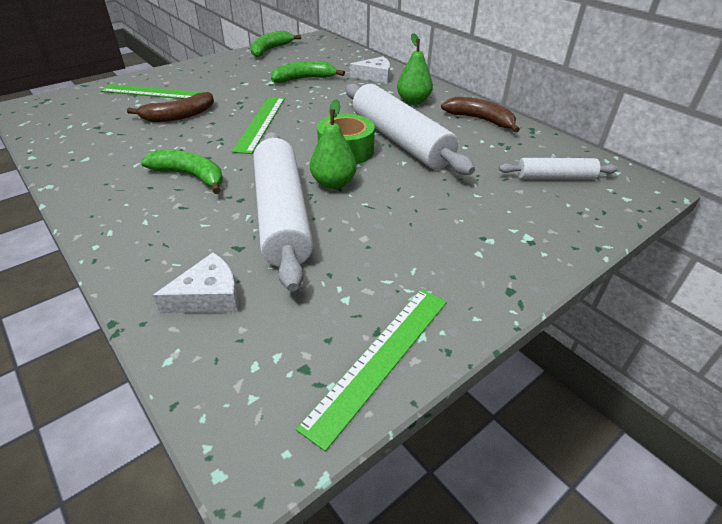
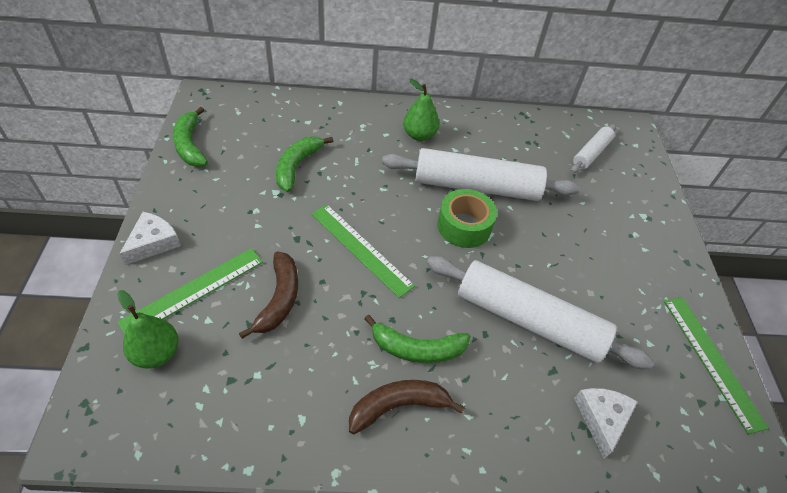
camera: 55 degrees left, 10 degrees up
(190, 176) = (417, 348): green banana -> green banana turned 150 degrees counterclockwise
(333, 183) = (508, 264): green pear -> green pear (156, 353)
(375, 76) = (346, 123): white cheese -> white cheese (153, 243)
(480, 120) = (486, 126): brown banana -> brown banana (398, 406)

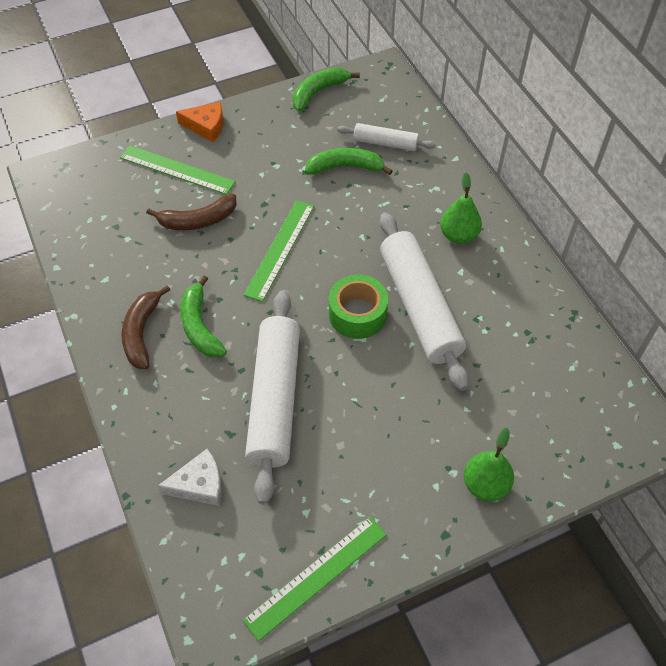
camera: 70 degrees right, 5 degrees up
(153, 243) = (206, 126): white cheese -> orange cheese
(156, 353) = (117, 178): green pear -> green pear (485, 485)
(398, 406) = (142, 333): brown banana -> brown banana turned 135 degrees counterclockwise
(591, 153) = (558, 399): white rolling pin -> white rolling pin (385, 143)

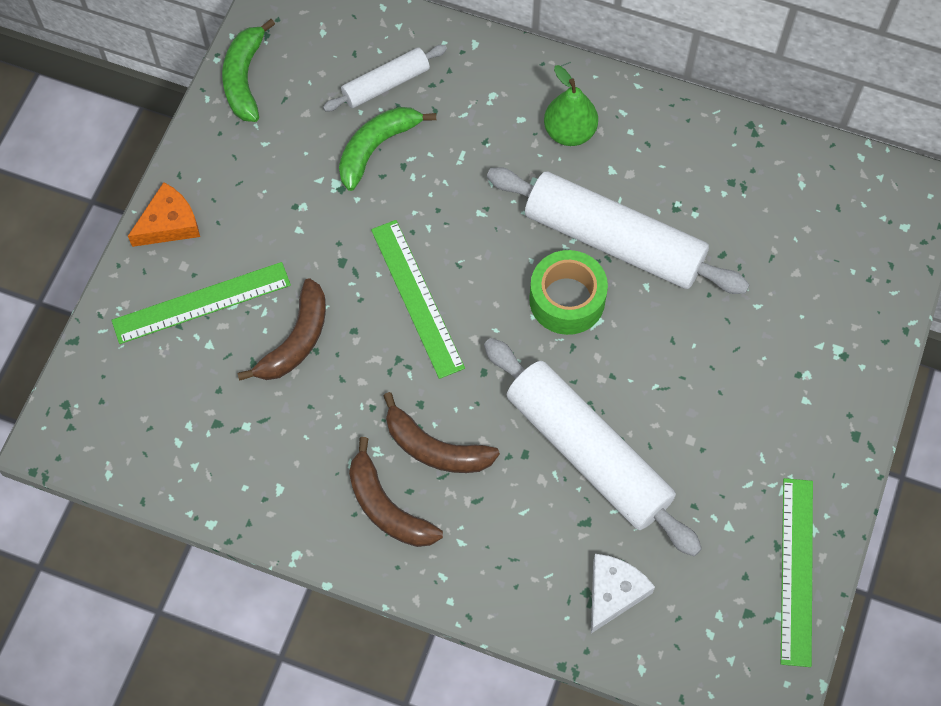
camera: 45 degrees left, 10 degrees up
(200, 326) = (435, 448): green banana -> brown banana
(485, 485) = (842, 361): green pear -> none

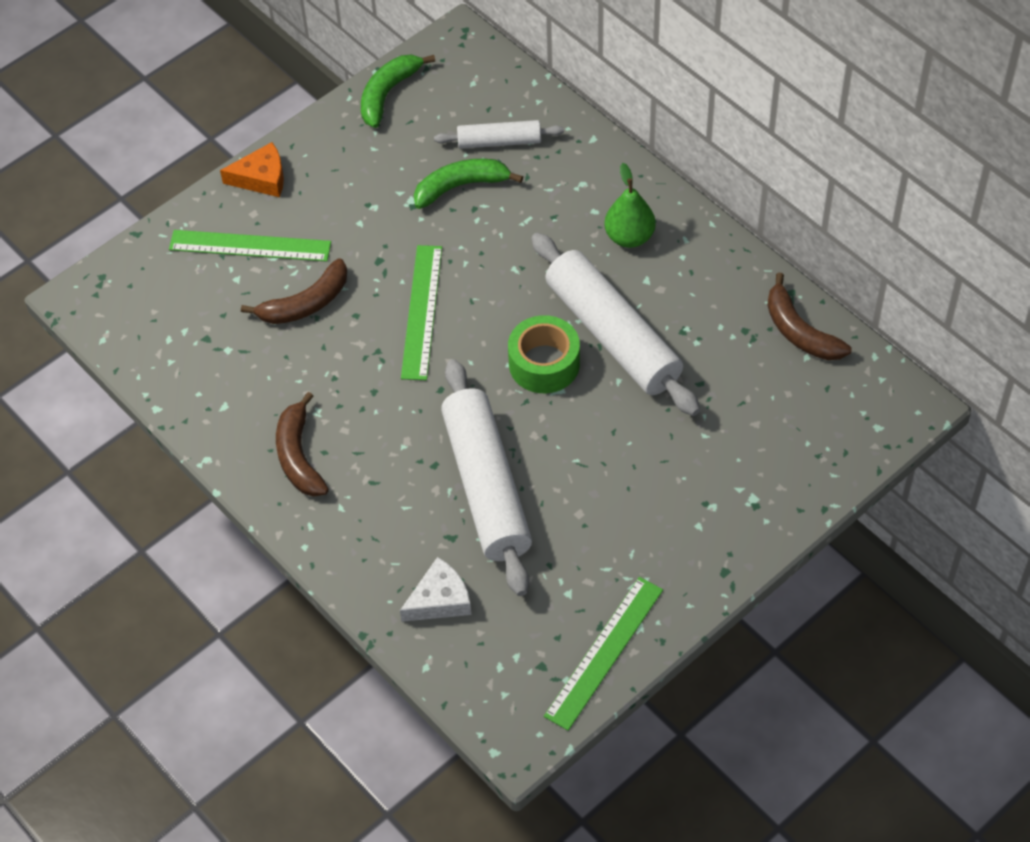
camera: 30 degrees right, 10 degrees down
(435, 448) = (364, 429): brown banana -> brown banana (799, 331)

